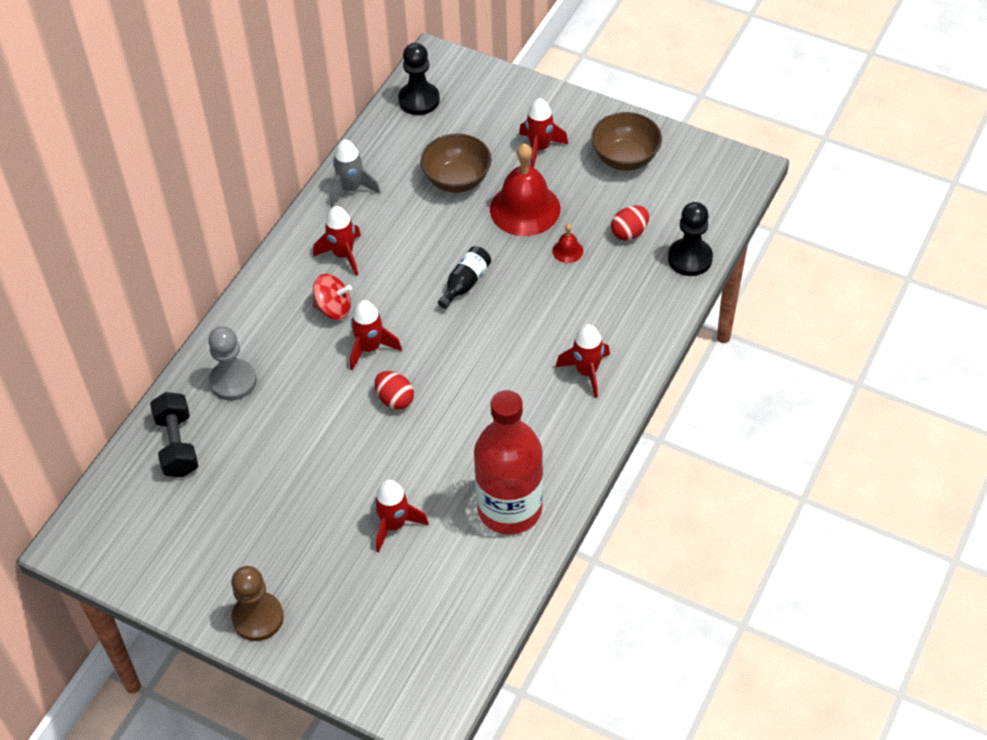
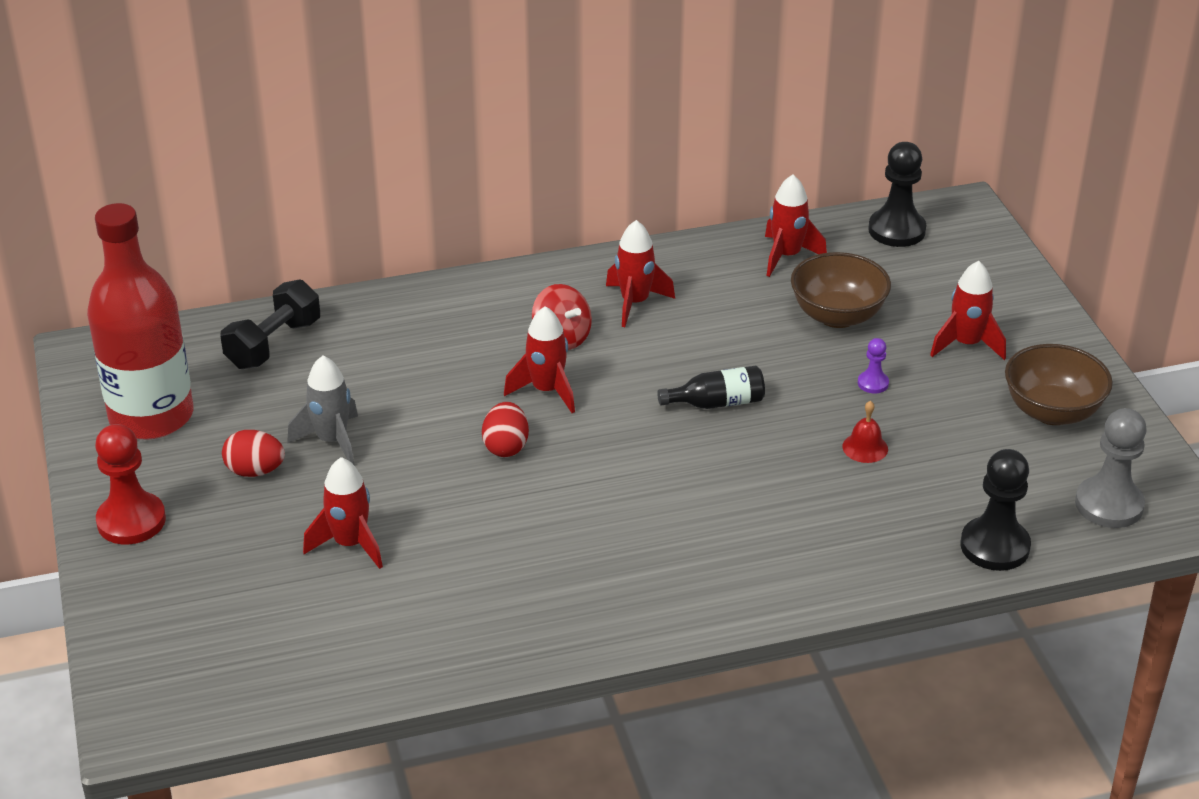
camera: 45 degrees right, 15 degrees down
(233, 381) = (391, 331): grey pawn -> grey pawn (1109, 505)
(258, 618) = (131, 521): brown pawn -> red pawn
(351, 189) = (721, 258): grey rocket -> grey rocket (332, 441)
(509, 508) = (472, 616): red bottle -> red bottle (151, 416)
(525, 209) = (873, 383): red bell -> purple pawn
(586, 372) = (726, 563): red rocket -> red rocket (787, 256)
(629, 233) = (958, 477): red egg -> red egg (255, 471)

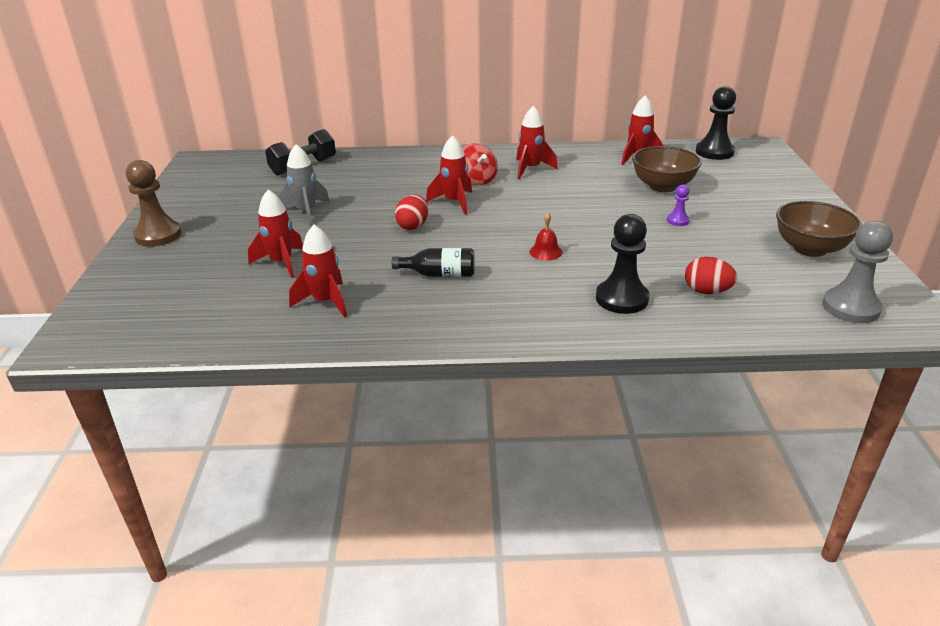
camera: 15 degrees right, 5 degrees down
(131, 521) = (158, 235): red pawn -> brown pawn
(151, 416) = (210, 190): red bottle -> none
(255, 471) = (250, 220): red egg -> red egg (706, 291)
(717, 403) = (564, 219): black bottle -> black bottle (439, 274)
(865, 447) = (662, 253): red bell -> red bell (545, 252)
(966, 344) = (751, 208): red rocket -> red rocket (325, 302)
(994, 546) = (750, 322): black pawn -> black pawn (621, 299)

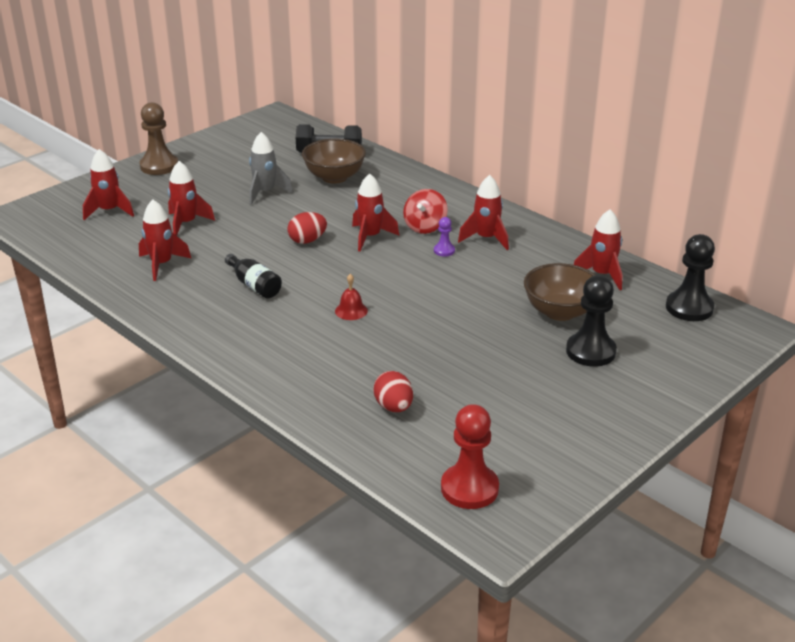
camera: 45 degrees right, 0 degrees up
(179, 289) = (109, 211): none -> red rocket
(621, 299) = (326, 373): black pawn -> black pawn (590, 351)
(677, 221) = (501, 346): purple pawn -> purple pawn (444, 251)
(810, 249) = (554, 432): brown bowl -> brown bowl (334, 177)
(850, 307) = (469, 488): grey pawn -> red pawn

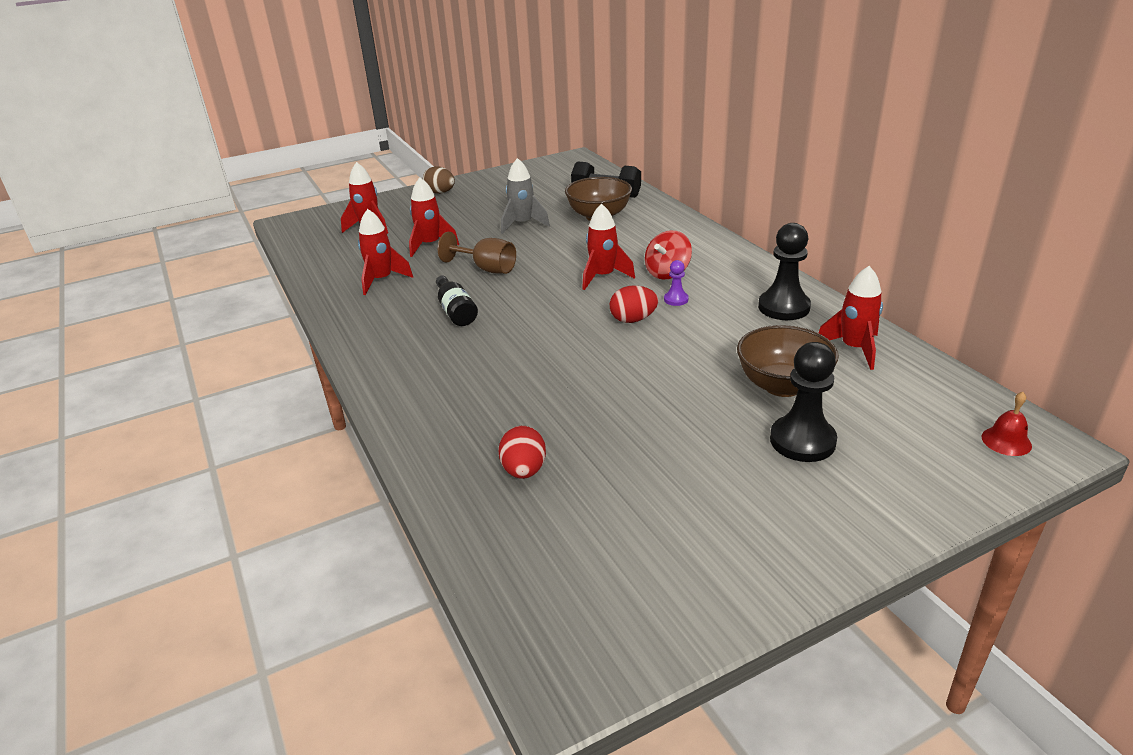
camera: 20 degrees right, 0 degrees up
(159, 166) = (440, 193): brown pawn -> brown egg
(257, 241) = (486, 269): none -> brown goblet
(307, 240) = (536, 273): red egg -> red egg (633, 320)
(351, 310) = (539, 350): red bell -> red bell (1006, 441)
(469, 488) = (559, 600): red pawn -> none
(486, 239) = (730, 292): red rocket -> none
(689, 308) = (958, 404): black pawn -> black pawn (783, 307)

